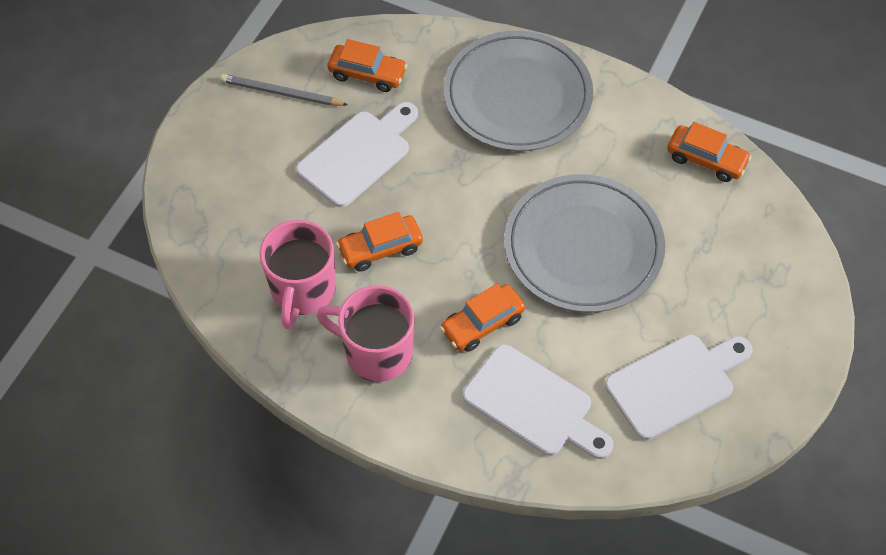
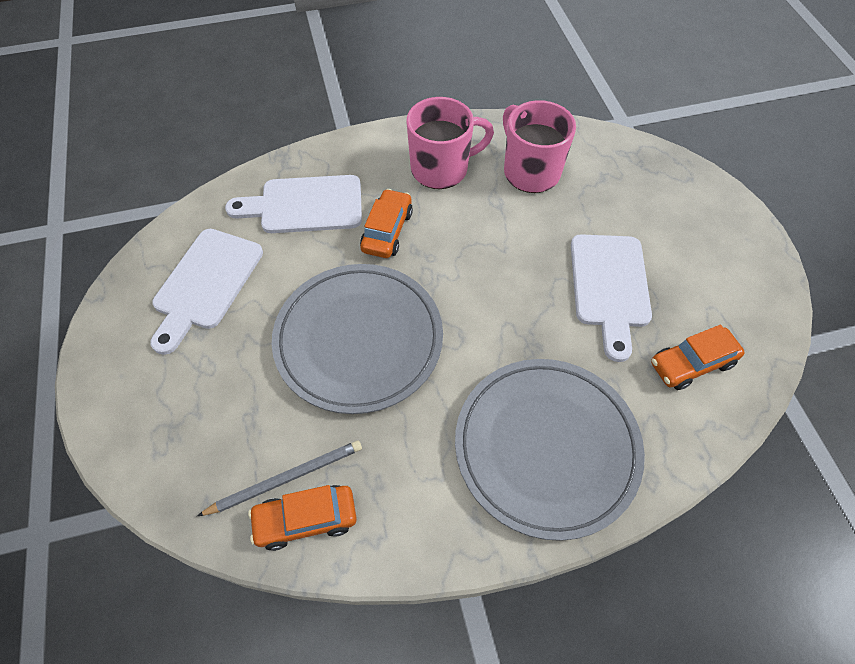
camera: 140 degrees right, 0 degrees up
(281, 93) = (729, 293): grey pencil -> grey pencil (286, 478)
(380, 248) = (511, 231): orange car -> none

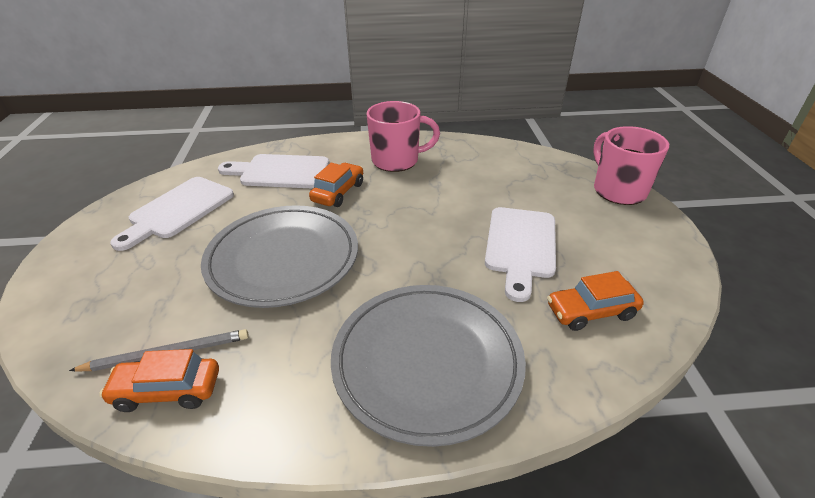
camera: 10 degrees right, 20 degrees down
(530, 171) = (469, 168): pink mug -> pink mug (618, 190)

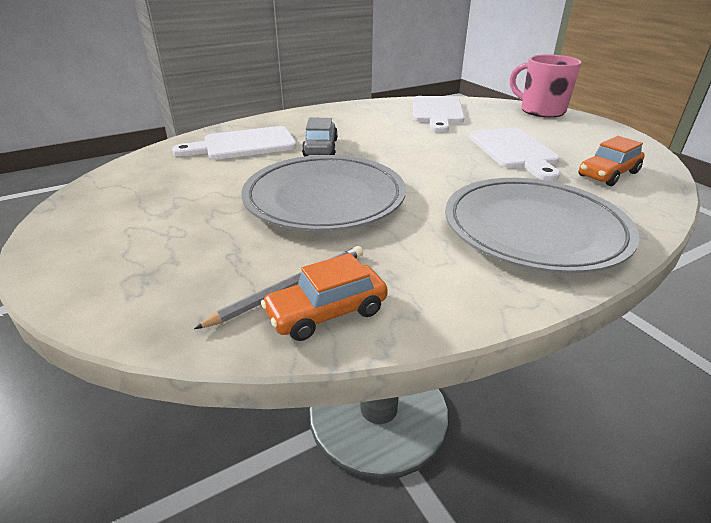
camera: 25 degrees left, 5 degrees down
(178, 210) = (163, 189): white cutting board -> white cutting board (437, 112)
(338, 192) = (320, 148): orange car -> grey car
(397, 160) = (348, 121): pink mug -> none

